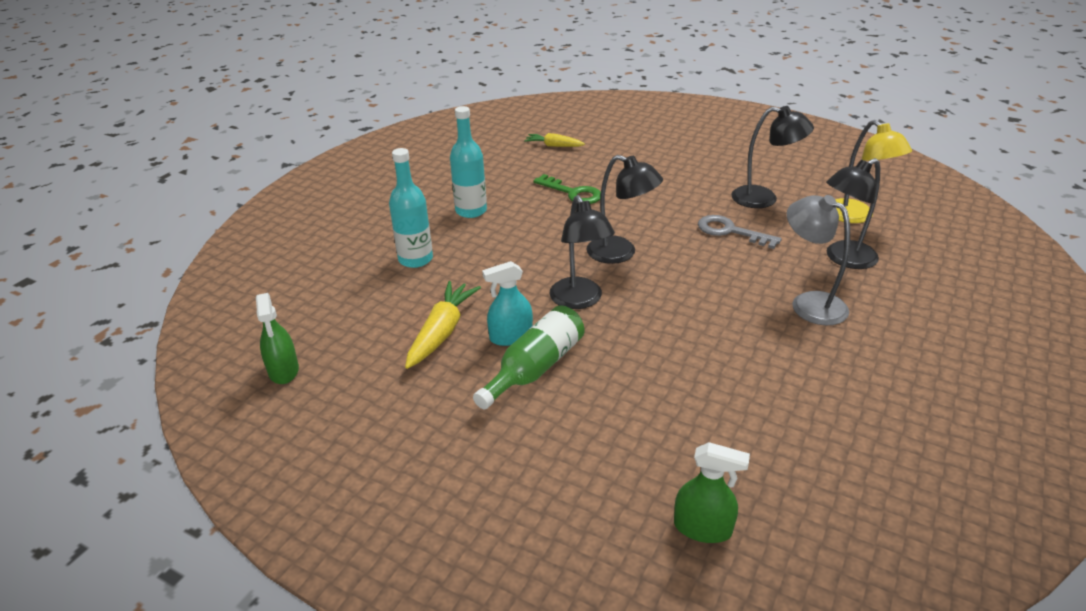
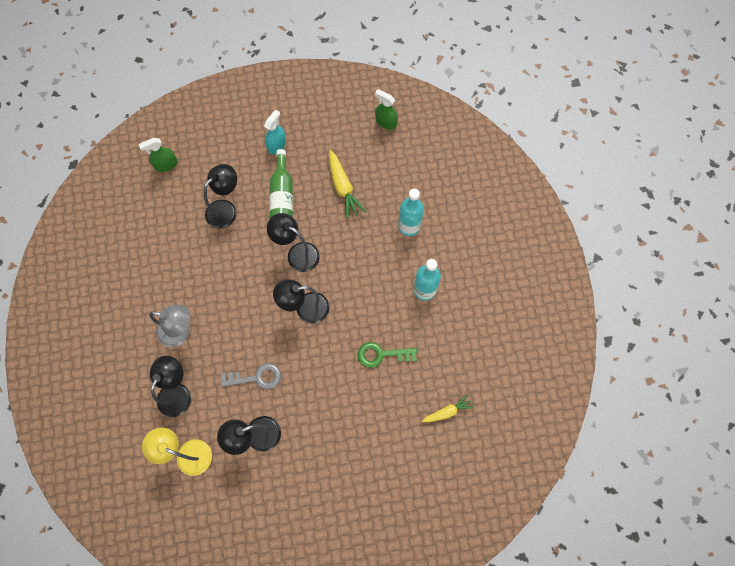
camera: 140 degrees right, 35 degrees up
(511, 337) = (309, 206): turquoise spray bottle -> turquoise spray bottle (276, 145)
(639, 397) = (226, 209): none -> black lamp

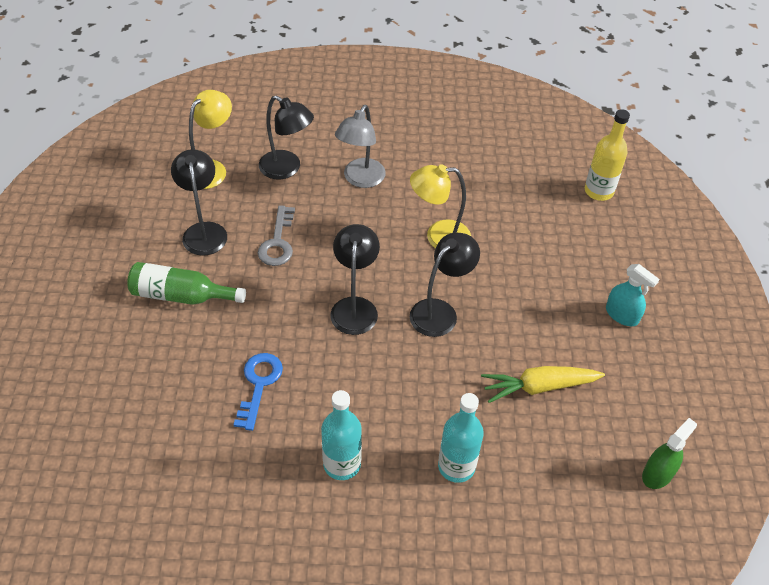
camera: 100 degrees right, 20 degrees down
(166, 164) = (598, 191): green spray bottle -> yellow bottle
(226, 209) = (523, 243): black lamp -> none
(230, 265) = (438, 236): none -> yellow lamp
(282, 195) = (535, 309): green bottle -> green bottle (181, 295)
(381, 355) = (259, 384): green key -> blue key
(447, 411) = (144, 451): yellow carrot -> none

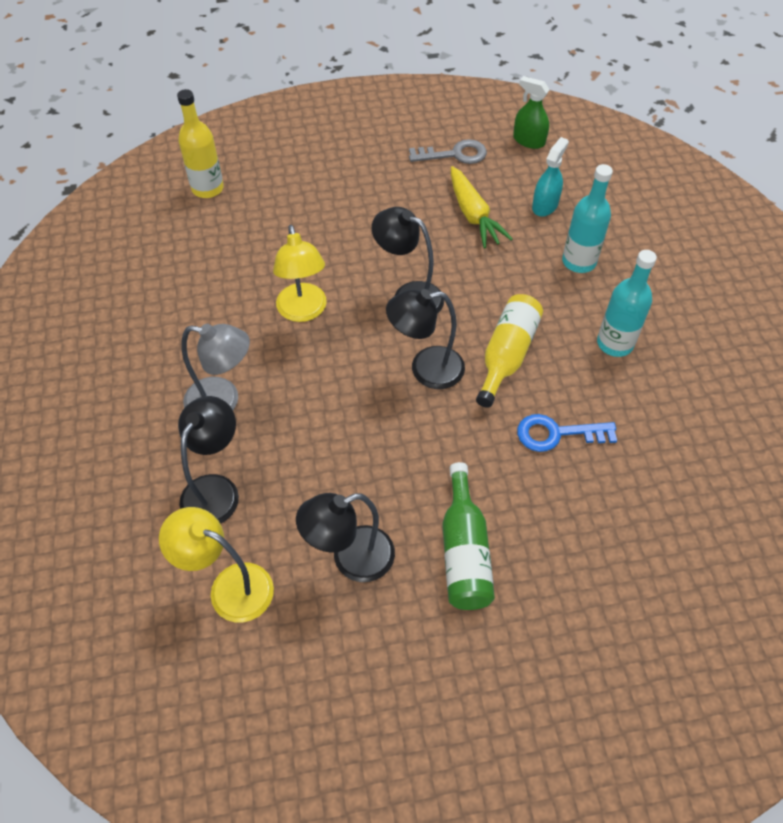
camera: 100 degrees left, 5 degrees up
(278, 242) = (350, 467): grey key -> grey key (454, 154)
(353, 370) = (507, 355): none -> yellow bottle
(622, 315) = (371, 166): turquoise spray bottle -> turquoise spray bottle (545, 205)

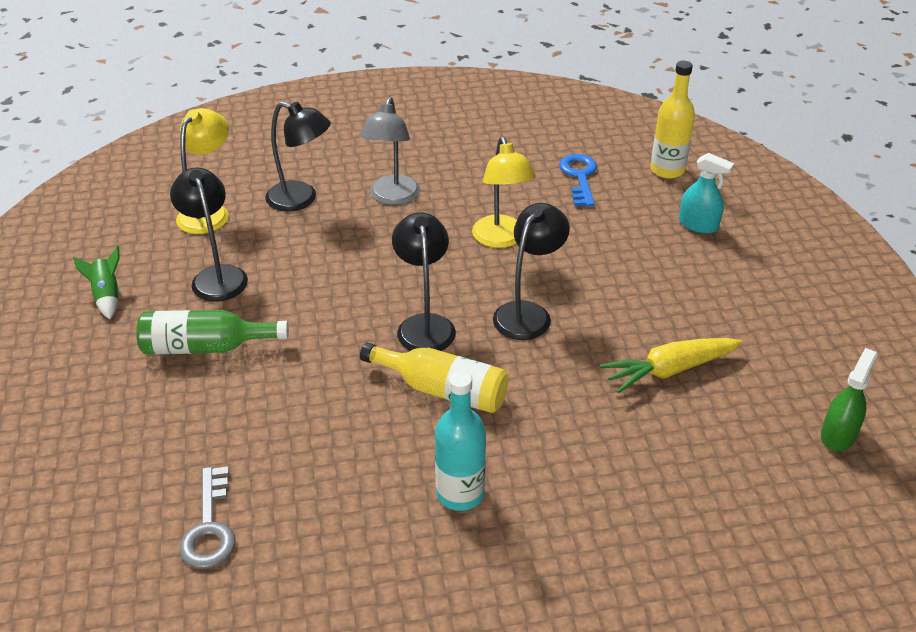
camera: 90 degrees right, 15 degrees down
(303, 311) = (501, 239): yellow lamp -> yellow lamp turned 90 degrees counterclockwise
(384, 674) = (107, 296): none -> green rocket
(454, 154) = (782, 357): grey key -> grey key (209, 527)
(545, 205) = (703, 443): turquoise spray bottle -> turquoise spray bottle (698, 225)
(557, 434) = (330, 425): blue key -> blue key (579, 177)
(579, 261) = (601, 470): turquoise bottle -> none

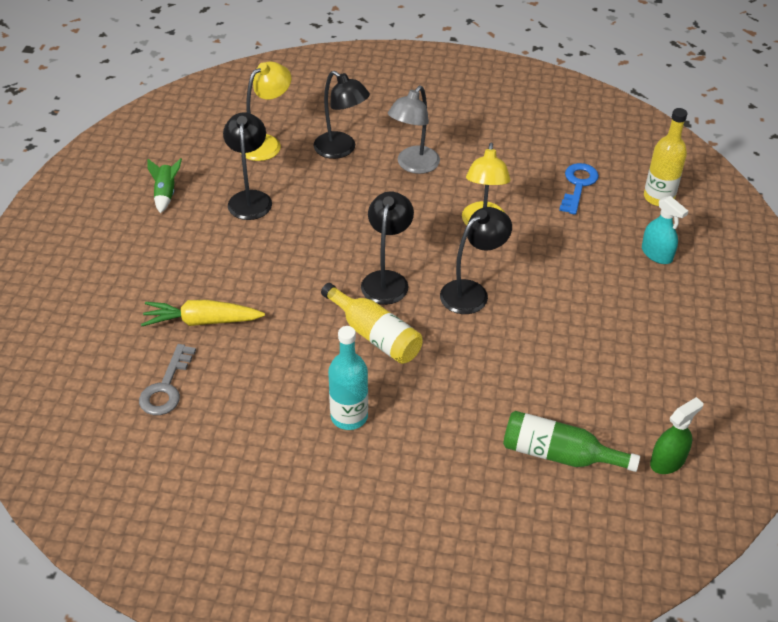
camera: 20 degrees right, 5 degrees up
(205, 347) = (218, 253): green bottle -> green bottle (558, 454)
(669, 370) = (560, 370): yellow carrot -> yellow carrot (202, 321)

